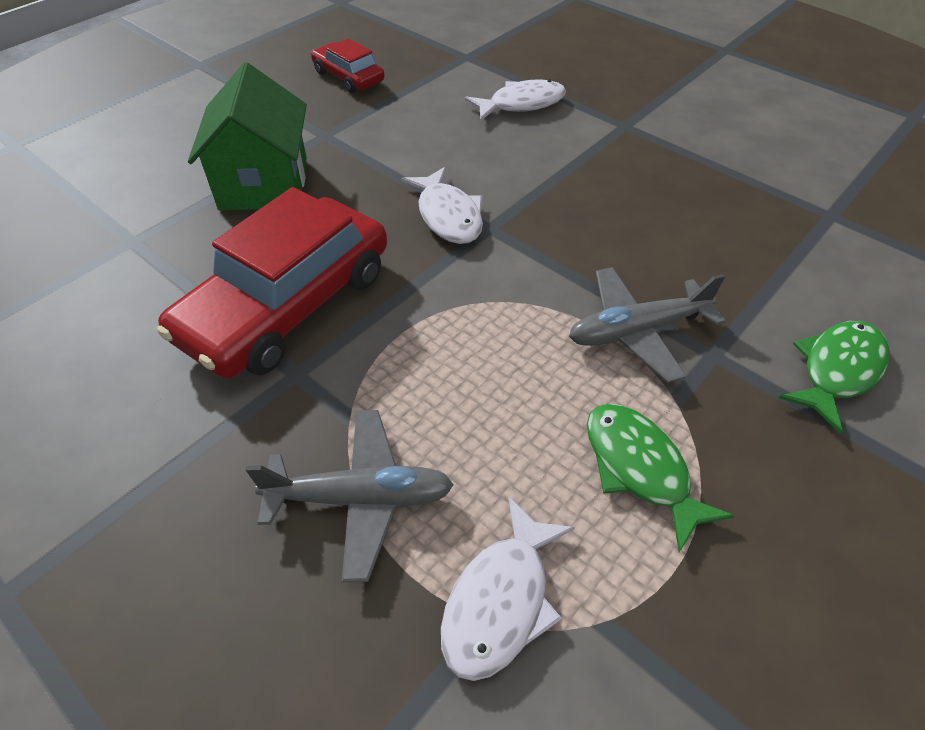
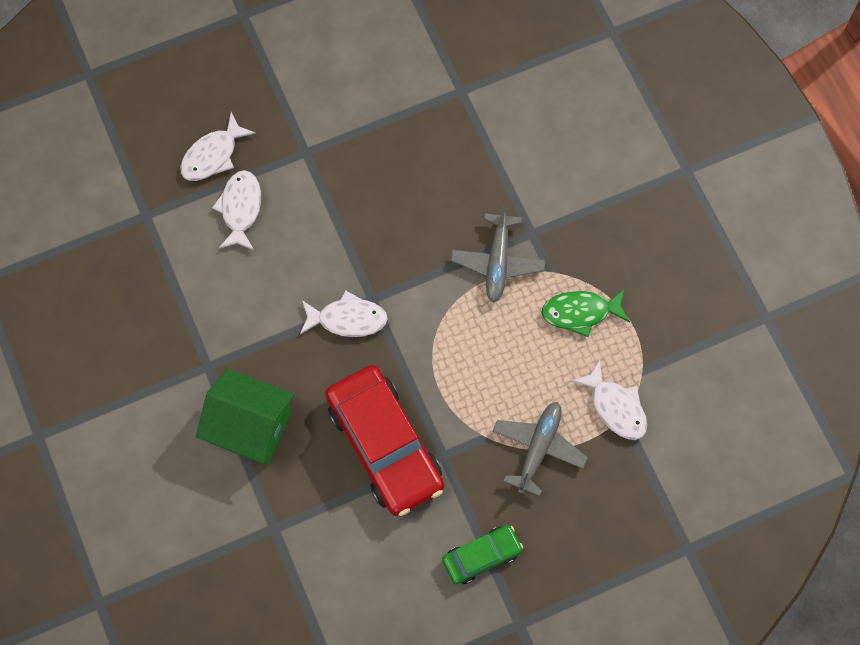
camera: 65 degrees left, 20 degrees up
(131, 486) = (482, 556): none -> green car
(348, 77) = (129, 321): red car -> none
(563, 73) = (213, 155): none -> white fish
(837, 371) = (570, 181): green fish -> none

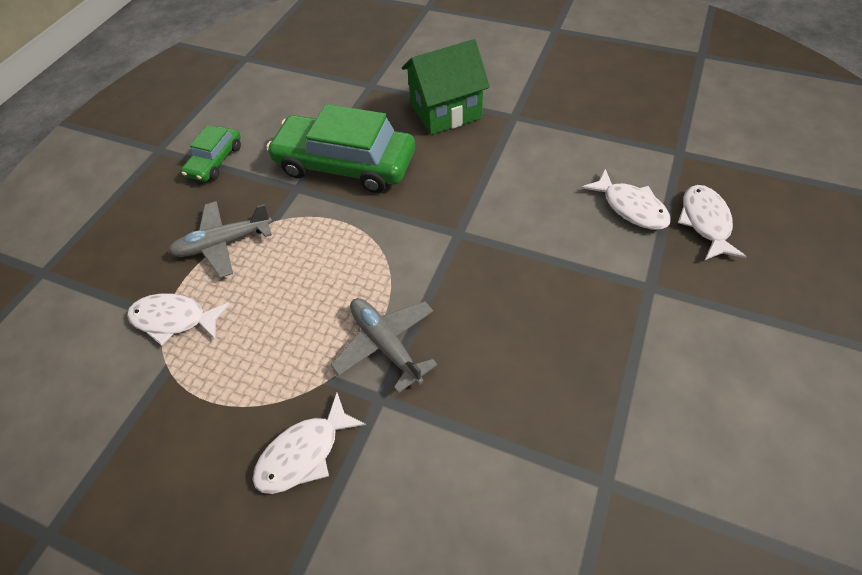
camera: 140 degrees right, 15 degrees down
(347, 319) = (459, 207): white fish -> white fish (304, 452)
(385, 445) = (345, 164): red car -> green car
(538, 448) = (223, 244): grey plane -> grey plane turned 90 degrees clockwise
(580, 312) = (267, 368): green fish -> none

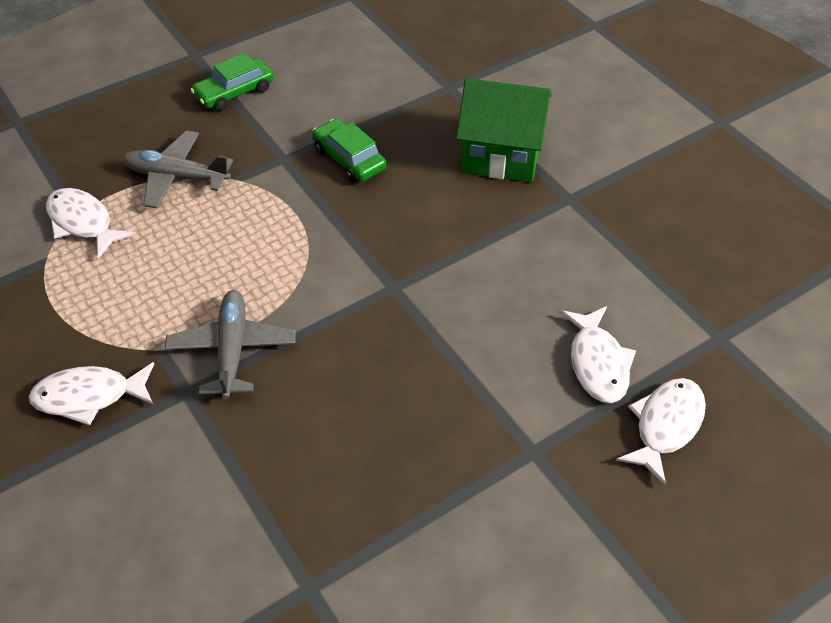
camera: 30 degrees right, 5 degrees down
(345, 164) = (349, 159): green car -> green car, size x0.51

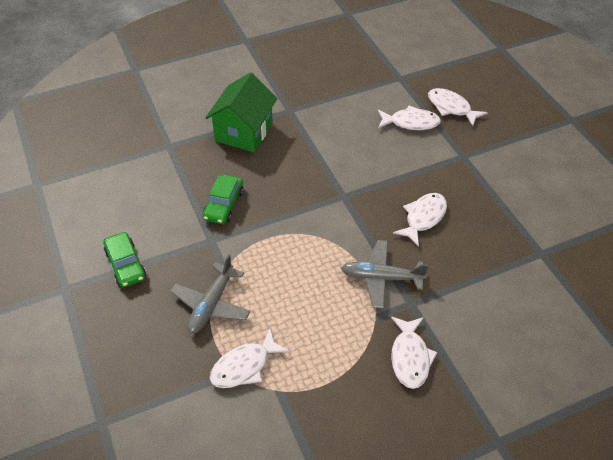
camera: 80 degrees left, 0 degrees up
(349, 159) = (223, 204): green car -> green car turned 45 degrees counterclockwise
(365, 397) = (423, 218): none -> white fish

